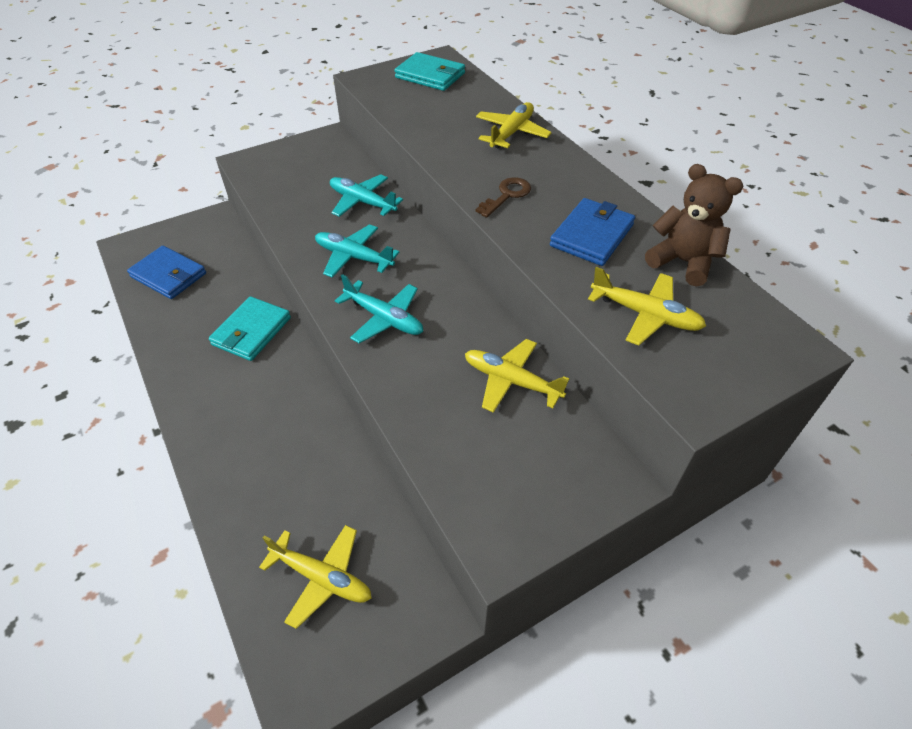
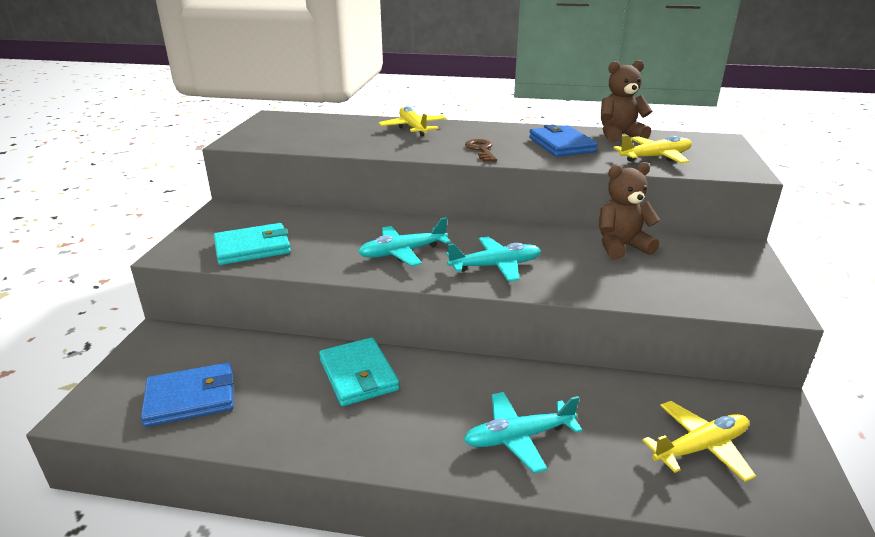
camera: 50 degrees left, 20 degrees down
(362, 202) = (339, 226): turquoise plane -> turquoise plane (519, 437)
(430, 75) = (288, 125): turquoise wallet -> turquoise wallet (252, 248)
(511, 381) = (621, 246): yellow plane -> brown teddy bear

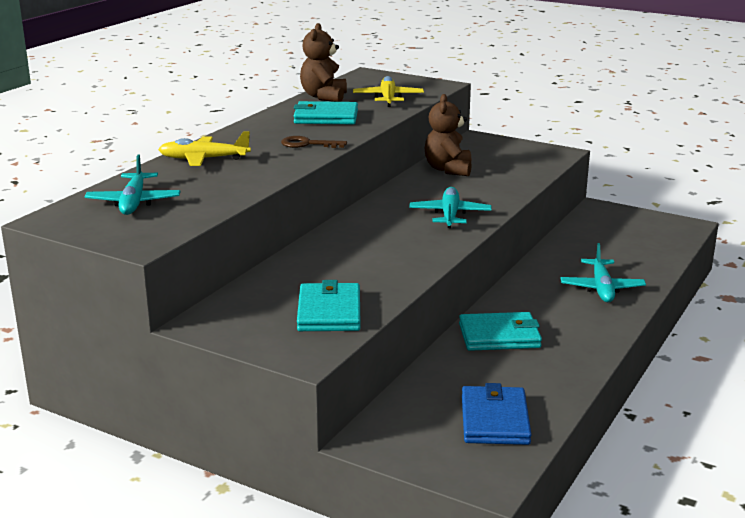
camera: 70 degrees left, 5 degrees down
(403, 252) = (397, 245): turquoise plane -> turquoise plane (134, 202)
(561, 145) = (326, 117): blue wallet -> turquoise wallet
(700, 447) = (630, 238): yellow plane -> none

